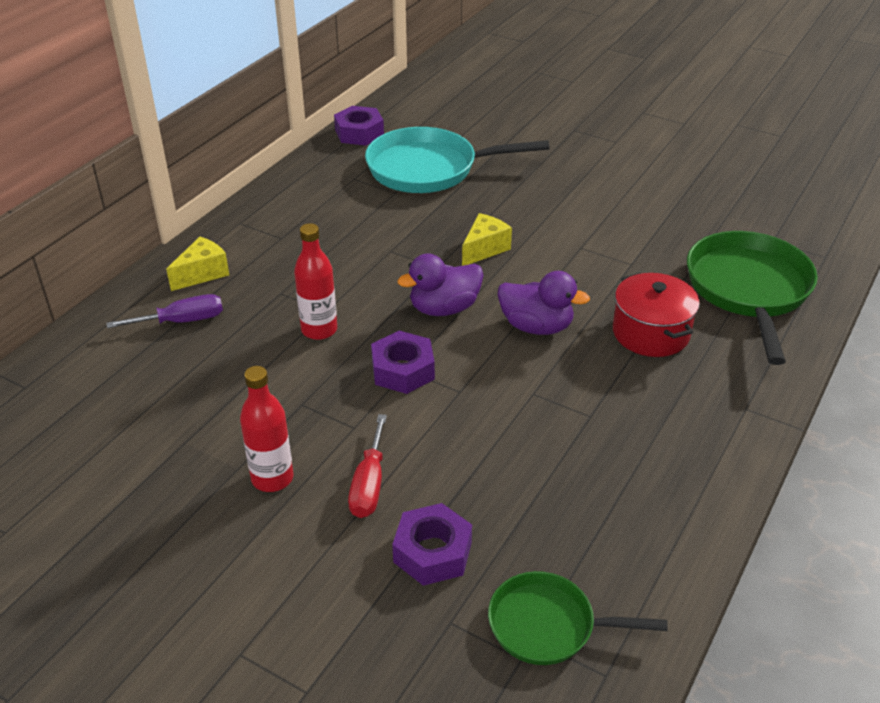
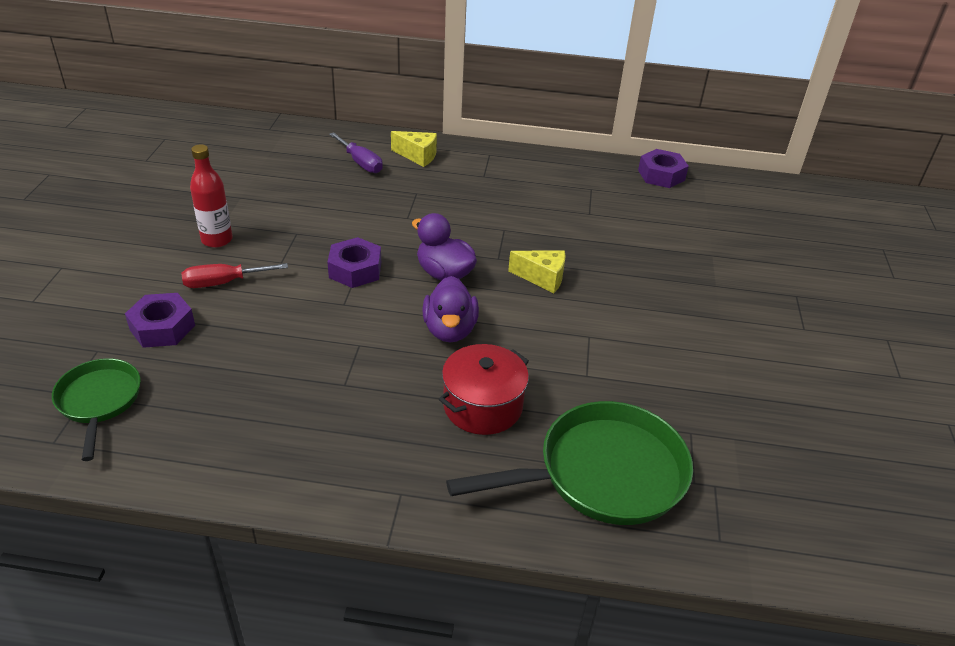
camera: 65 degrees right, 0 degrees up
(319, 330) = (382, 220): red bottle -> none
(429, 169) = (640, 222): turquoise pan -> none

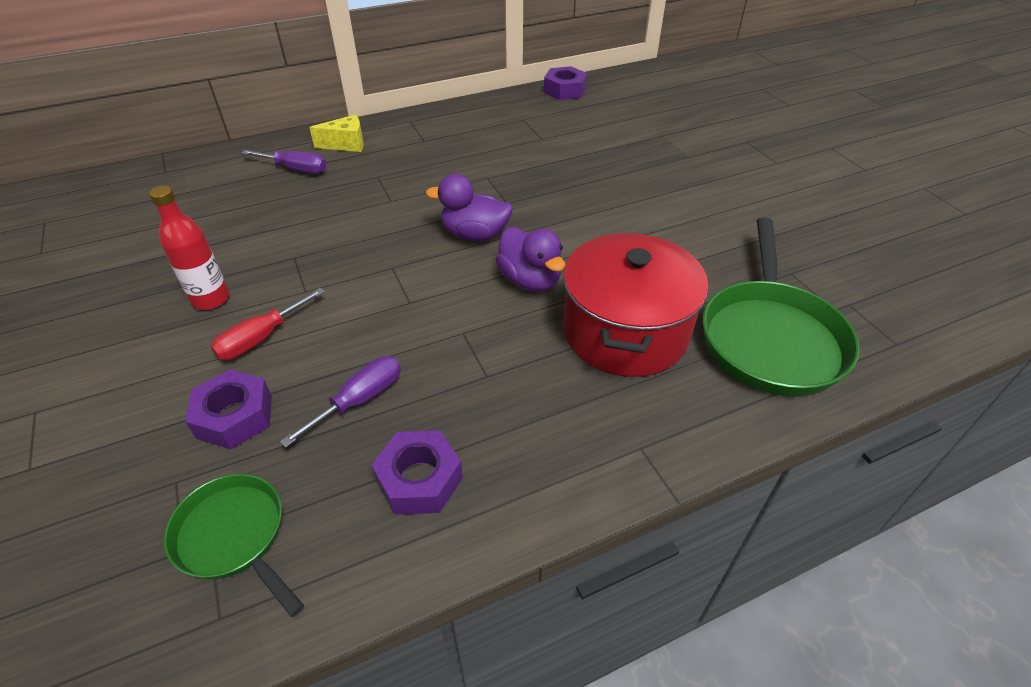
camera: 30 degrees left, 5 degrees up
(245, 357) = (360, 400): none -> purple screwdriver
(355, 270) = (389, 266): purple nut -> purple nut (419, 479)
(482, 406) = (625, 332): red pot -> red pot, size x1.51
(542, 278) = (560, 204): yellow cheese -> none
(602, 474) = (770, 338): green pan -> green pan turned 150 degrees clockwise

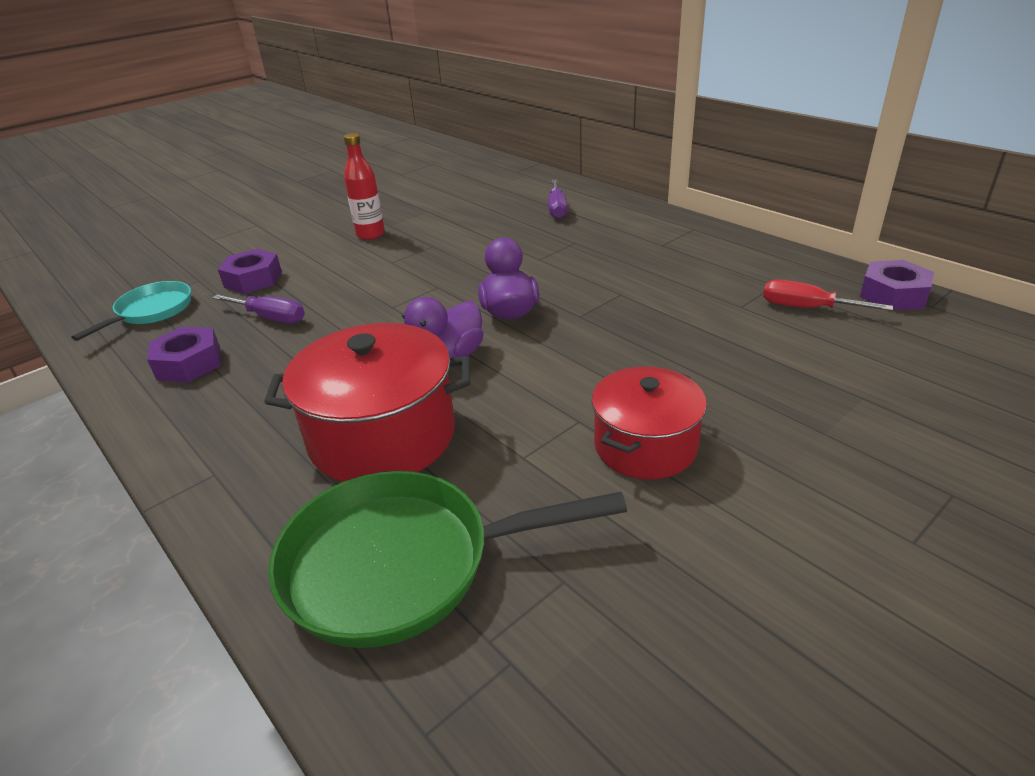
camera: 75 degrees right, 10 degrees down
(234, 536) = (151, 311): green pan -> turquoise pan
(261, 338) = (332, 263): red screwdriver -> red screwdriver (807, 308)
(346, 144) = (617, 215): yellow cheese -> none
(680, 215) = (645, 446): none -> red pot

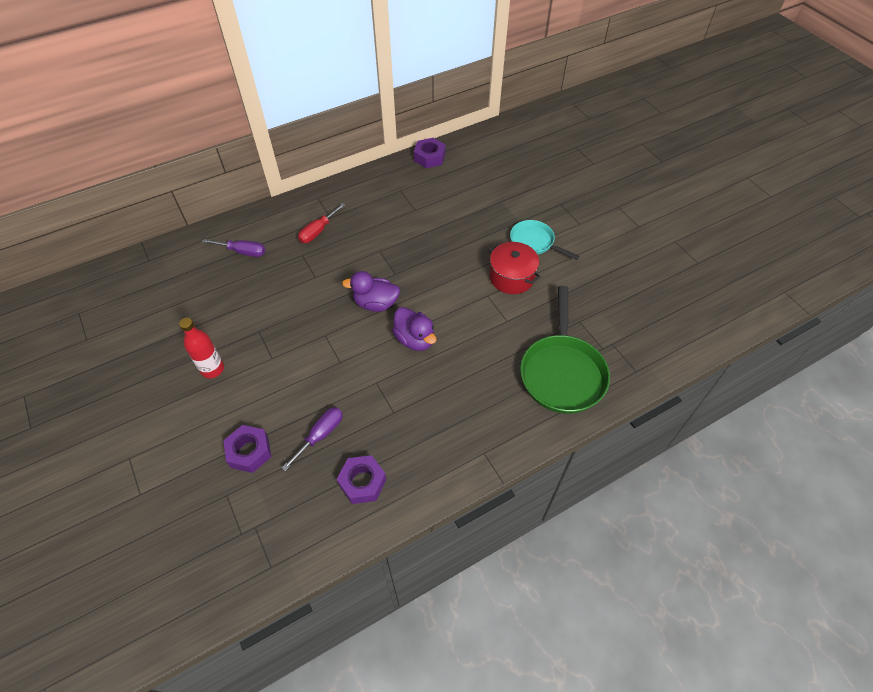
camera: 80 degrees left, 20 degrees up
(151, 311) = (267, 523): turquoise pan -> turquoise pan (534, 242)
(382, 436) = (475, 374): red pot -> none
(807, 308) = (427, 188): red screwdriver -> red screwdriver (318, 231)

